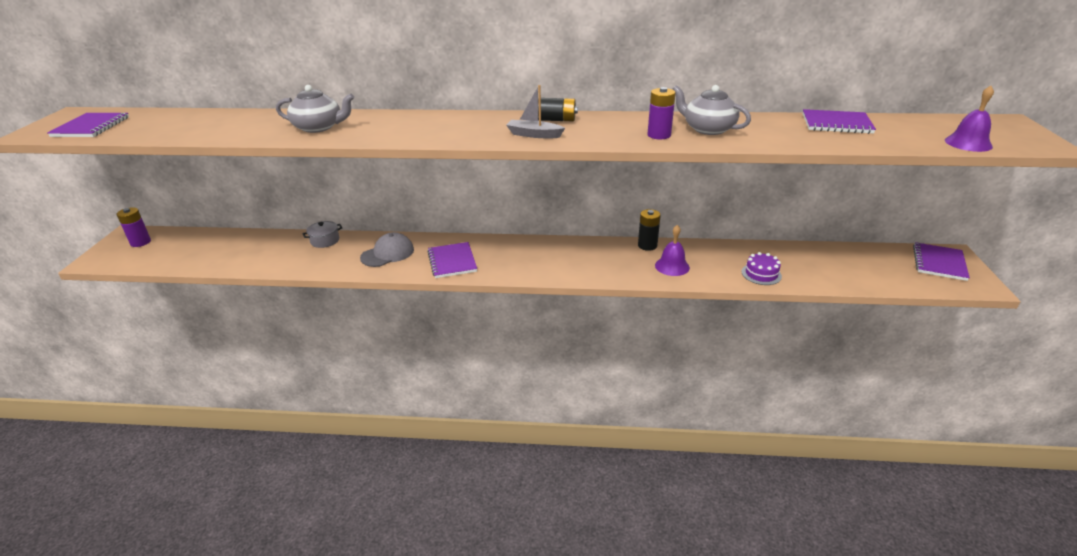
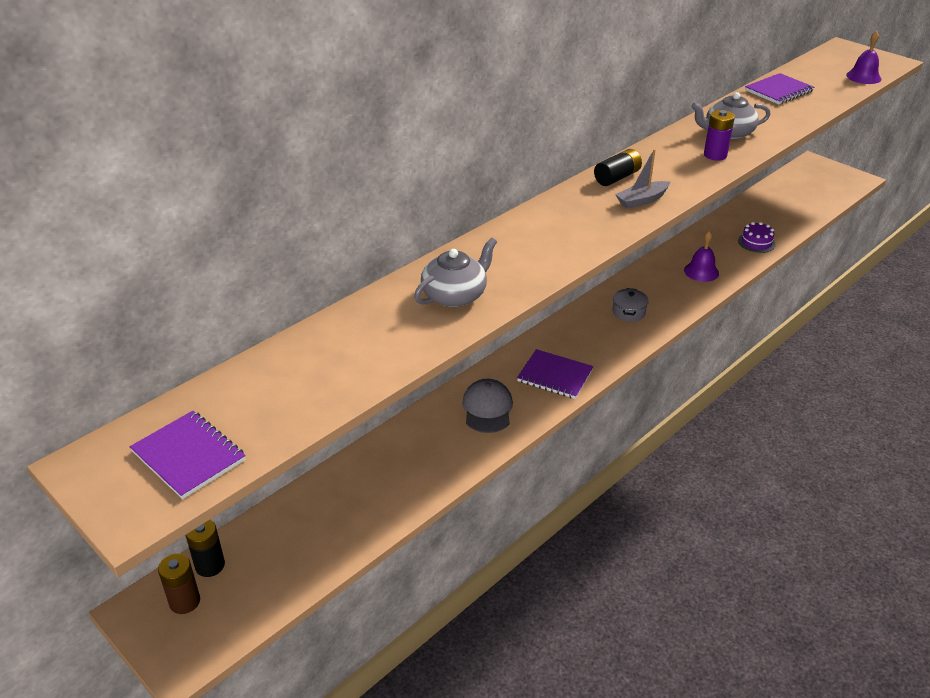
camera: 50 degrees left, 5 degrees up
(140, 242) = (185, 601): purple battery -> brown battery
(325, 241) = (399, 441): grey pot -> grey pot (628, 312)
(647, 245) = (656, 264): black battery -> black battery (210, 565)
(939, 263) = (818, 174): purple notebook -> none

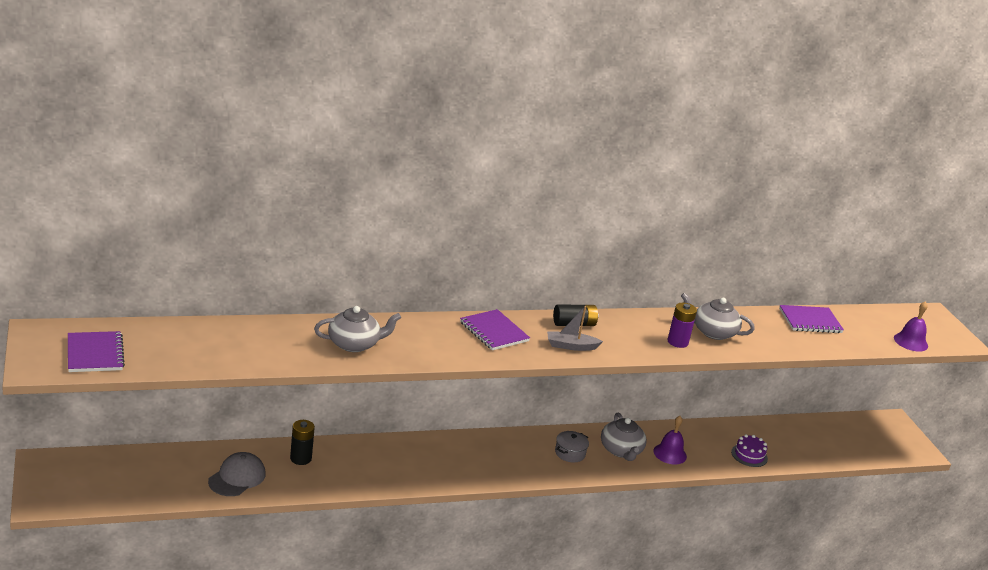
camera: 25 degrees right, 10 degrees down
(185, 601) = (73, 472): brown battery -> none
(210, 565) = (107, 461): black battery -> black battery (300, 458)
(487, 408) = (383, 463): grey cap -> grey cap (237, 477)
(555, 376) = (458, 466): purple notebook -> purple notebook (494, 332)
(663, 288) = (621, 450): none -> grey teapot

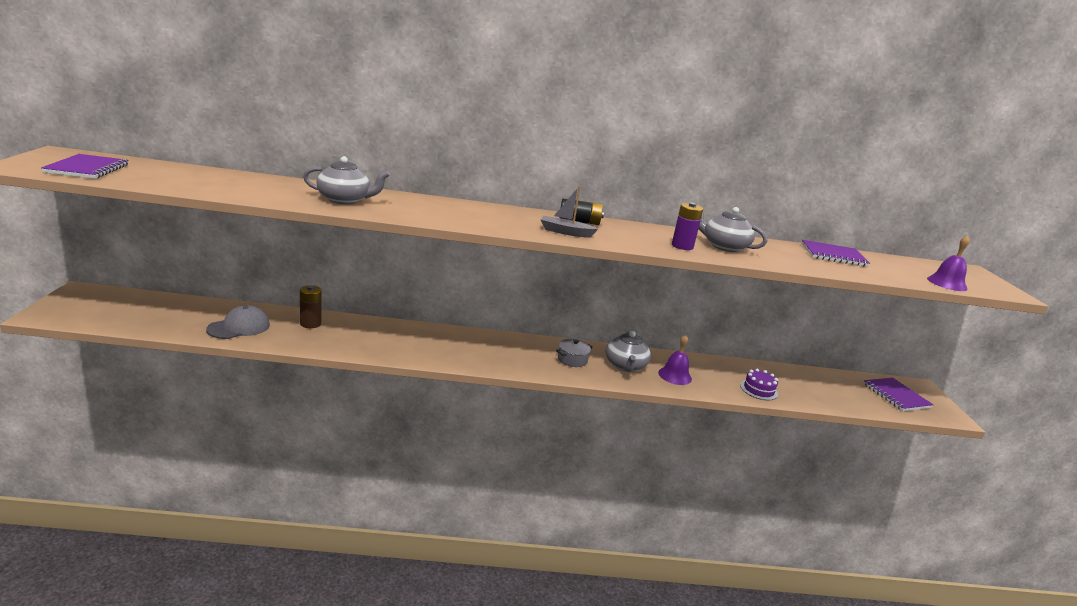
camera: 15 degrees right, 5 degrees down
(300, 458) = (310, 324): black battery -> brown battery
(494, 332) = (493, 214): purple notebook -> purple notebook (896, 396)

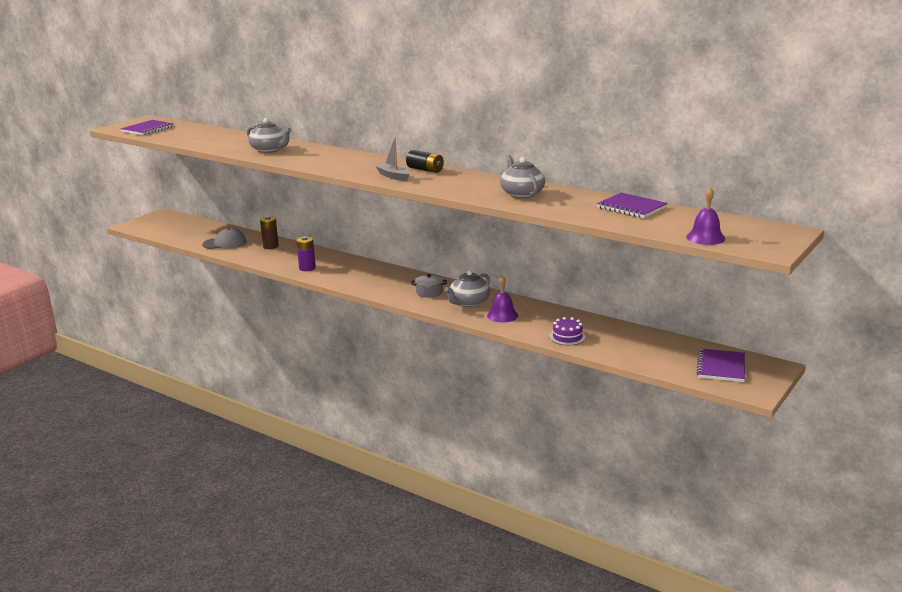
camera: 40 degrees right, 0 degrees up
(682, 246) = (477, 191): purple battery -> purple battery (307, 268)

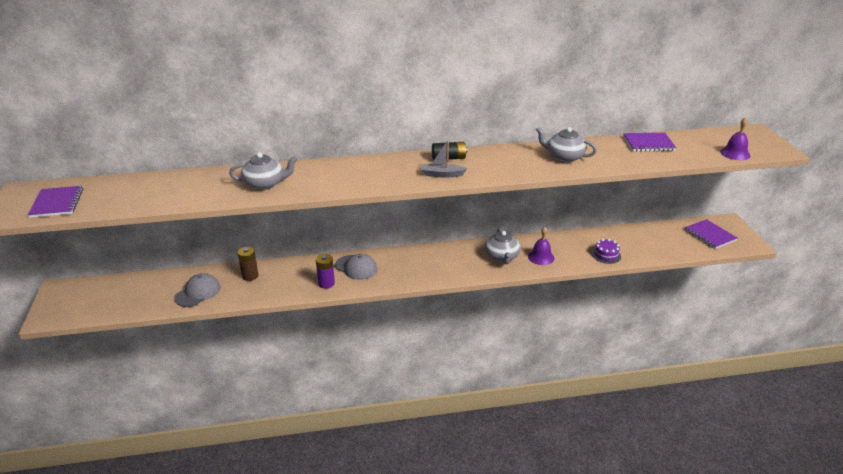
camera: 45 degrees left, 10 degrees up
(345, 267) = (356, 267): none -> grey cap
(429, 292) = (460, 261): grey pot -> none

